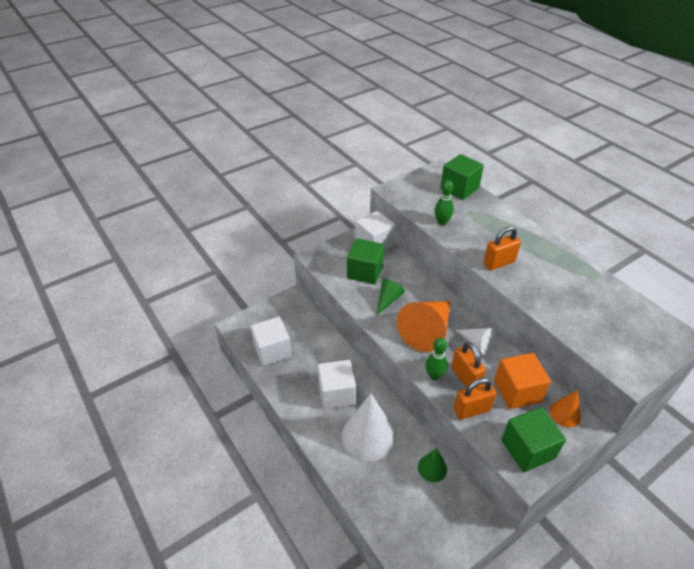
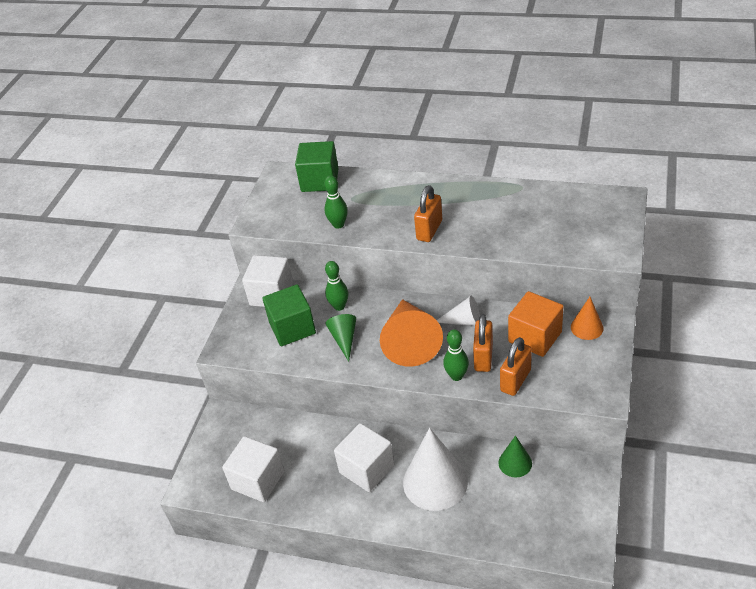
camera: 35 degrees left, 0 degrees up
(406, 278) = (339, 306): none -> green bowling pin
(465, 377) = (483, 357): orange padlock -> orange padlock turned 75 degrees clockwise
(527, 449) = (587, 377): green cube -> none

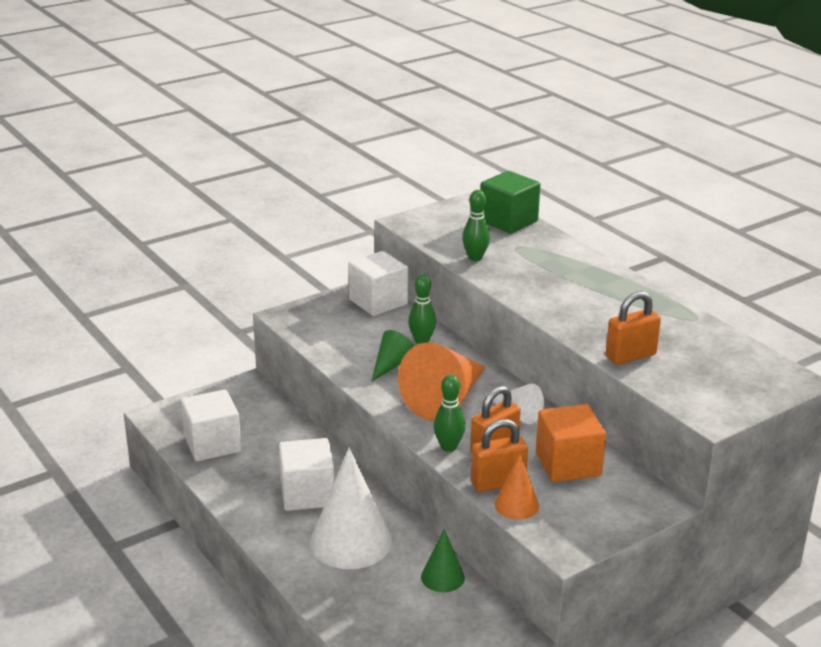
camera: 35 degrees right, 15 degrees down
(292, 328) = (360, 333): green cube -> none
(429, 230) = (551, 302): orange padlock -> orange padlock (630, 356)
(587, 327) = (633, 488): orange cone -> orange cone (516, 505)

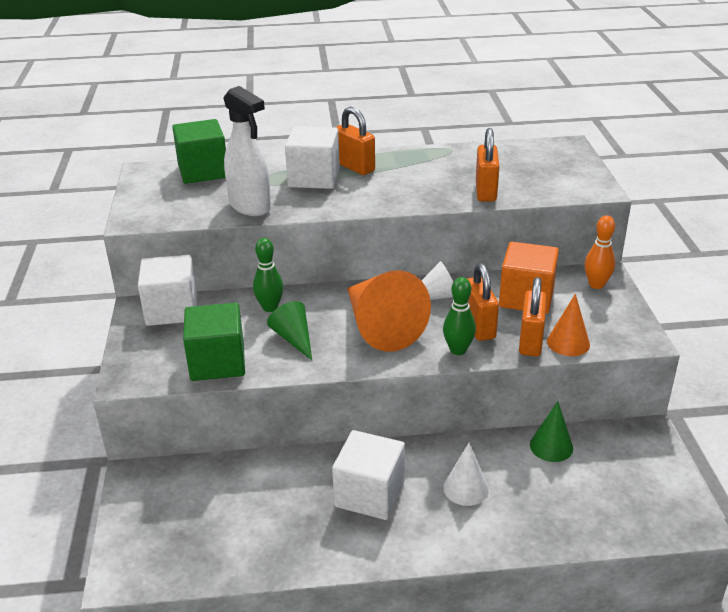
camera: 60 degrees left, 5 degrees up
(212, 444) = (222, 542): white cube -> white cube (314, 178)
(333, 343) = (217, 362): none -> green cube
(350, 541) = (466, 488): white cone -> white cone, size x0.52
(475, 258) = (250, 206): green bowling pin -> white spray bottle
(597, 281) = (354, 167): none -> orange padlock
(636, 501) = (596, 285): none -> orange bowling pin

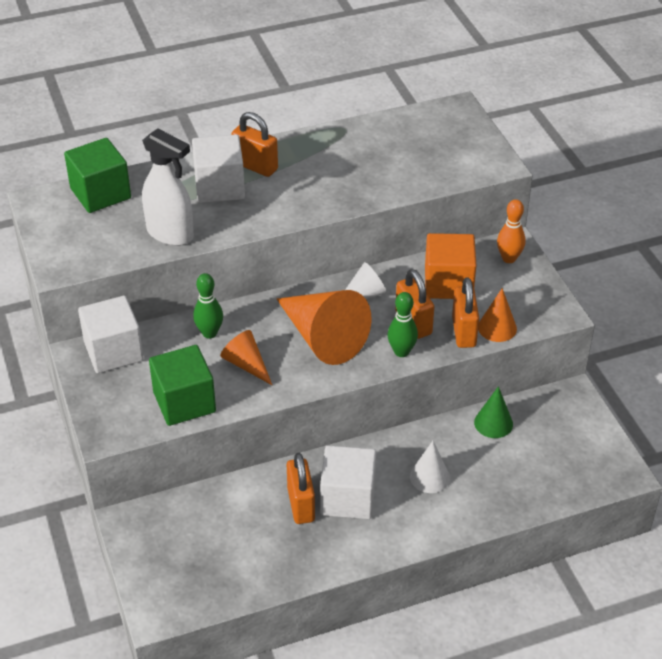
camera: 15 degrees left, 10 degrees up
(294, 339) = (246, 364): green cone -> orange cone
(485, 191) = (394, 182): orange padlock -> orange padlock (301, 505)

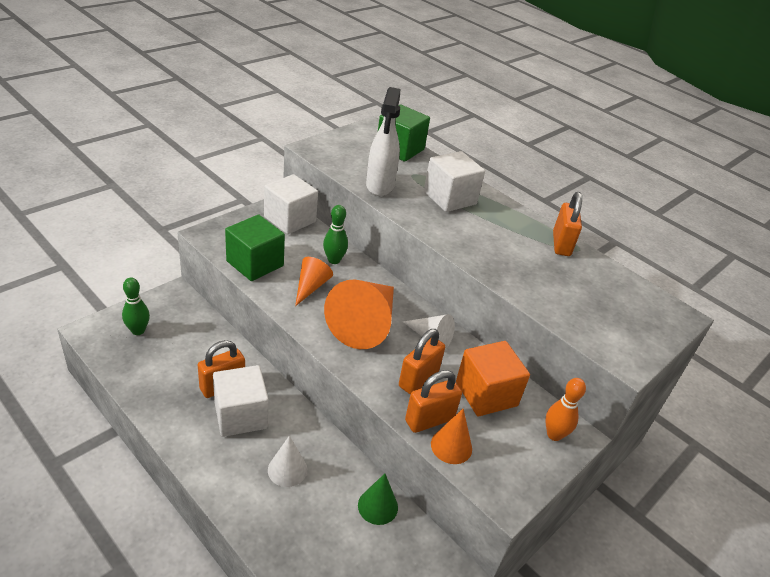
camera: 60 degrees right, 5 degrees down
(255, 166) = (488, 211): orange padlock -> orange padlock (561, 244)
(401, 352) = (377, 379): green bowling pin -> green bowling pin (138, 331)

